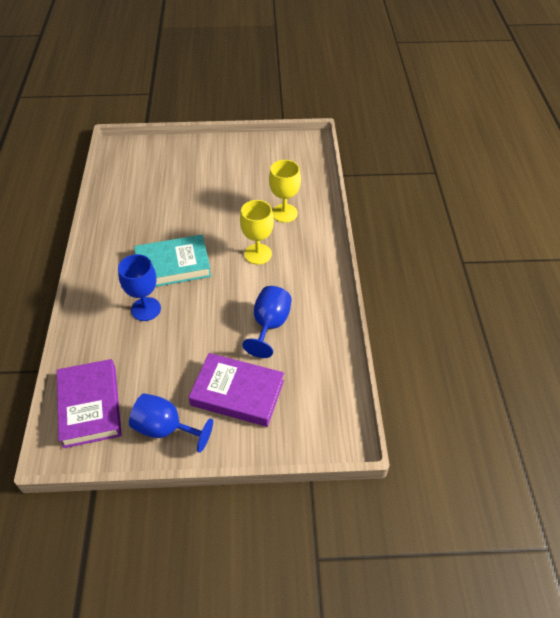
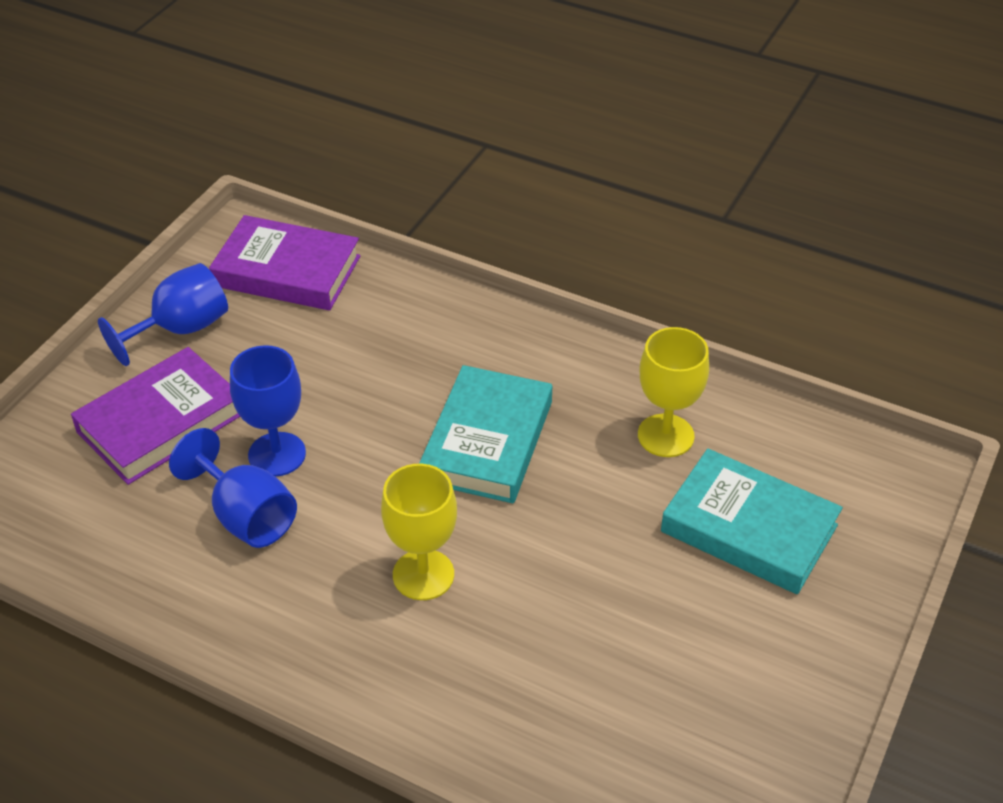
camera: 120 degrees right, 5 degrees down
(146, 309) = (414, 376): blue goblet -> blue goblet (277, 454)
(173, 178) = (749, 528): none -> turquoise book
(284, 213) = (509, 676): yellow goblet -> yellow goblet (665, 435)

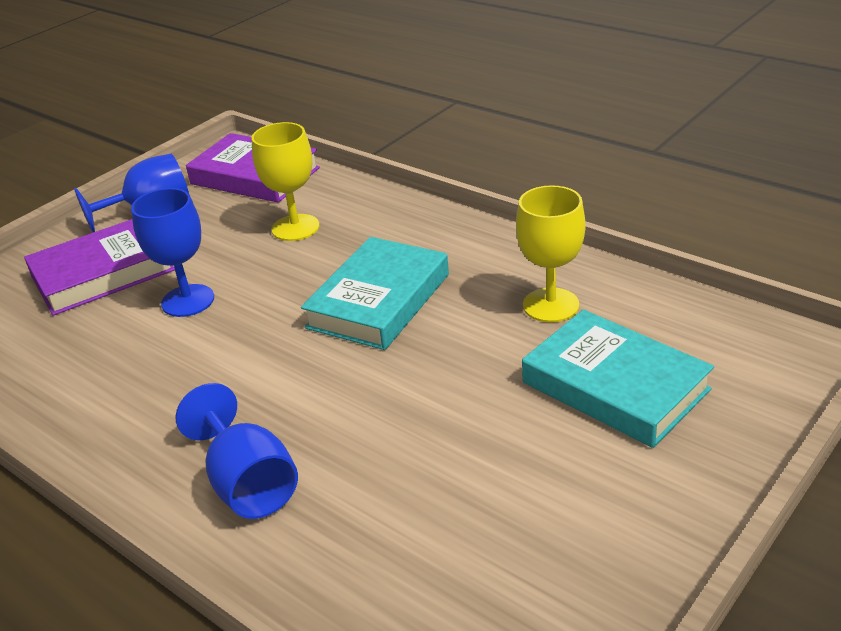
camera: 15 degrees right, 10 degrees down
(246, 516) = (139, 344): blue goblet -> blue goblet (248, 483)
(423, 575) = (278, 402): yellow goblet -> yellow goblet (295, 228)

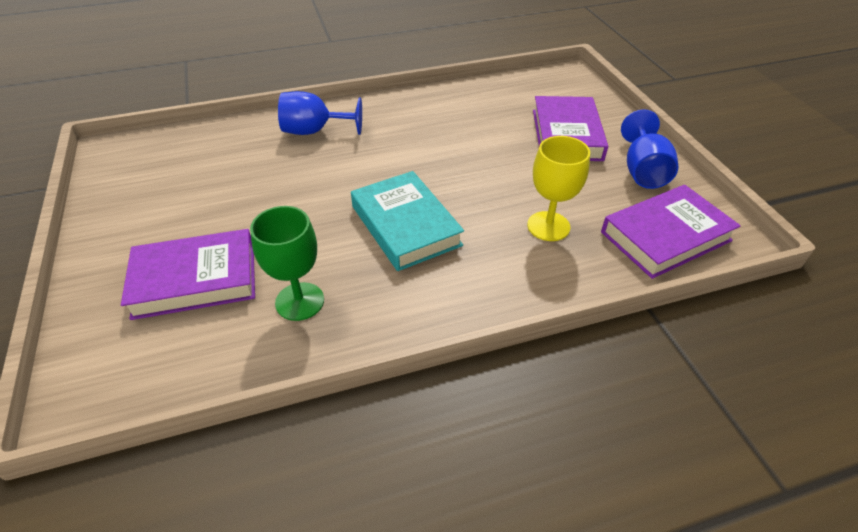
camera: 120 degrees right, 10 degrees up
(188, 301) = (497, 155): blue goblet -> none
(551, 305) = (299, 301): yellow goblet -> green goblet
(615, 386) = (195, 279): turquoise book -> purple book

